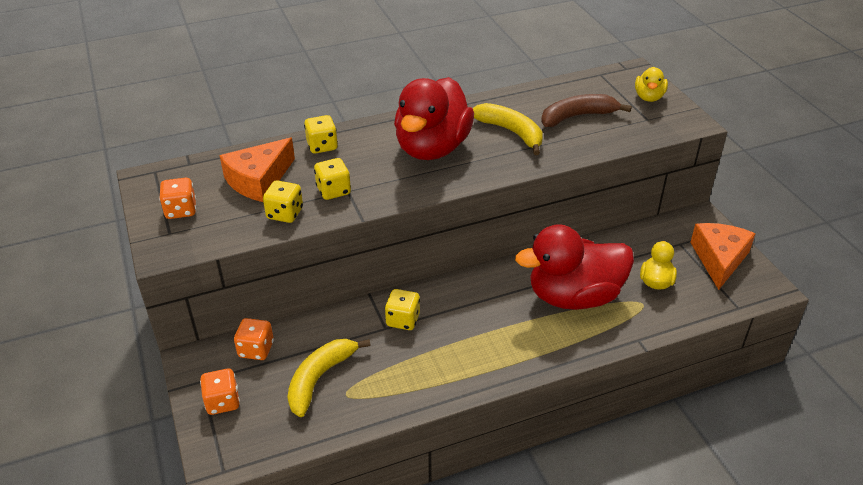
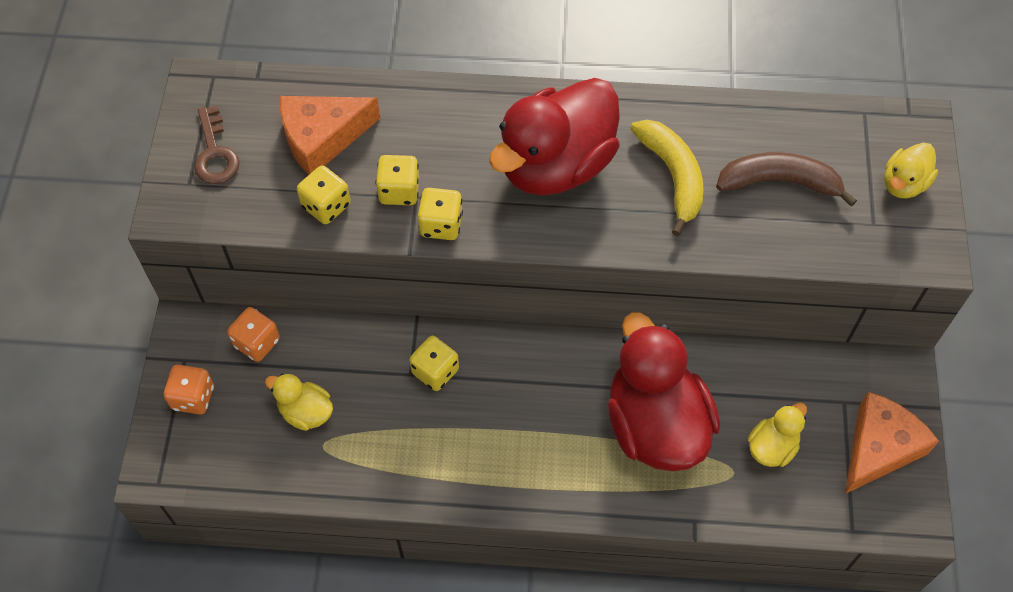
camera: 25 degrees right, 20 degrees up
(181, 210) = (215, 153): orange dice -> brown key
(320, 378) = (305, 412): yellow banana -> yellow duck
(322, 146) = (423, 109): yellow dice -> yellow dice (441, 225)
(574, 296) = (655, 424): red duck -> red duck turned 60 degrees clockwise

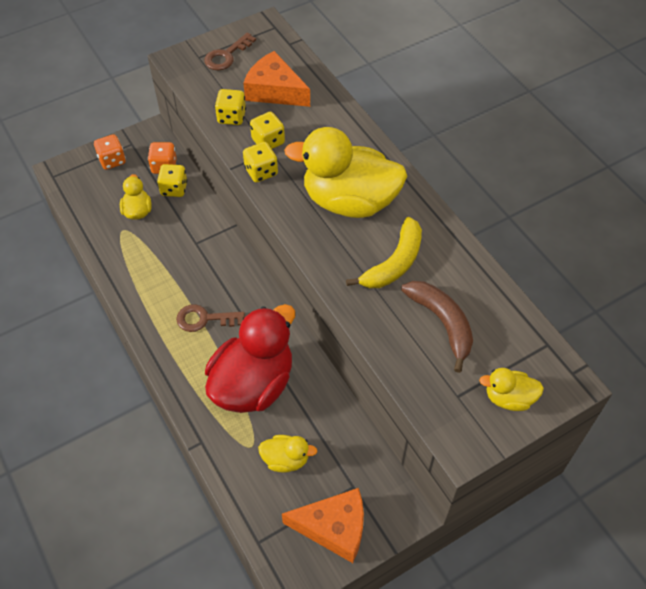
camera: 55 degrees right, 5 degrees down
(435, 371) = (206, 253): yellow dice -> yellow dice (174, 189)
(530, 426) = (204, 319): none -> brown key
(556, 165) = (349, 201): red duck -> yellow duck

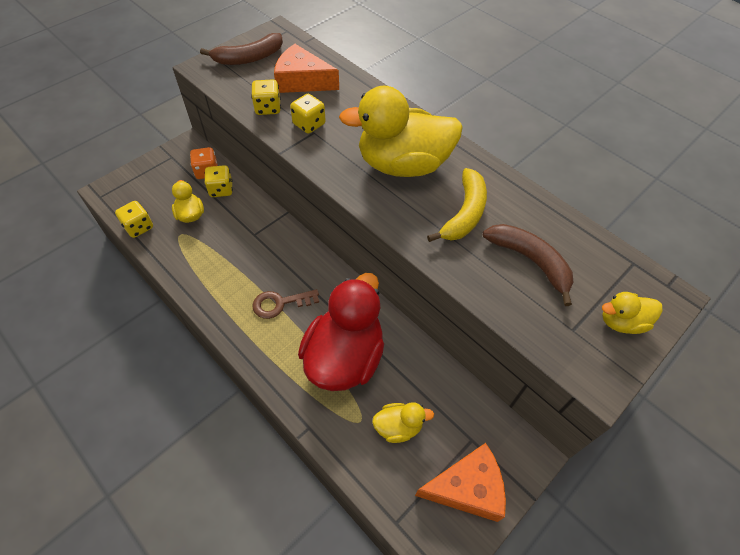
camera: 15 degrees left, 0 degrees up
(112, 160) = (155, 174): orange dice -> none
(227, 55) = (249, 58): brown key -> brown banana
(261, 172) = (310, 151): yellow dice -> yellow dice (139, 227)

